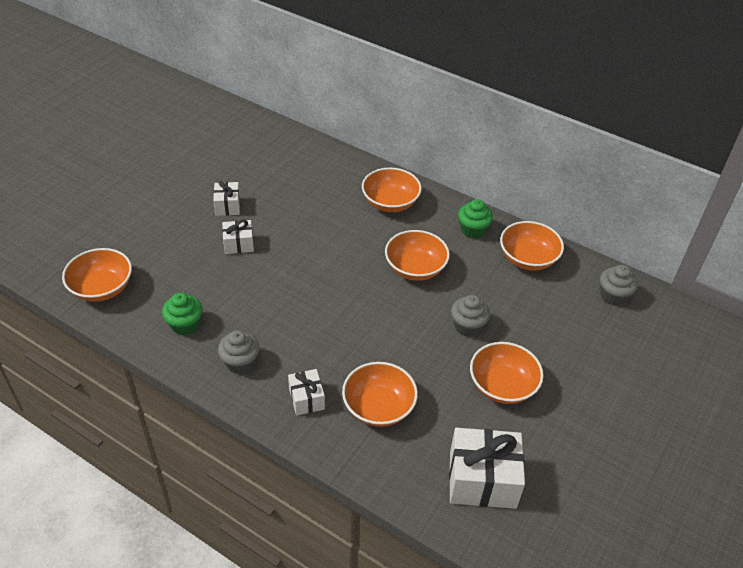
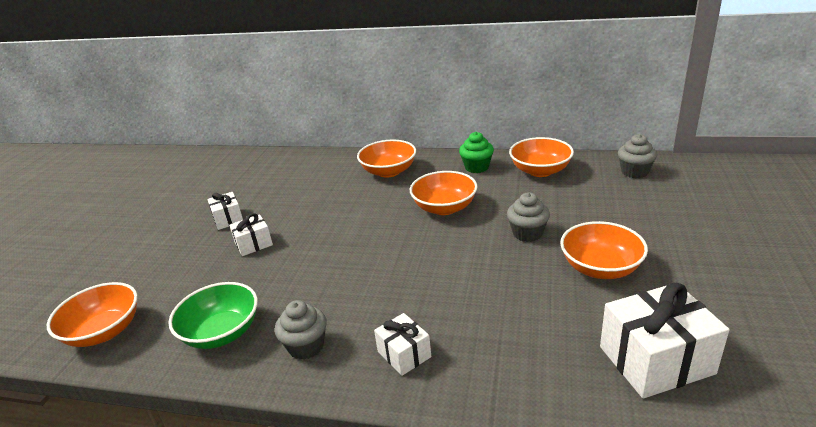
camera: 15 degrees left, 15 degrees down
(185, 325) = (222, 333): green cupcake -> green bowl
(378, 407) = (490, 332): orange bowl -> none

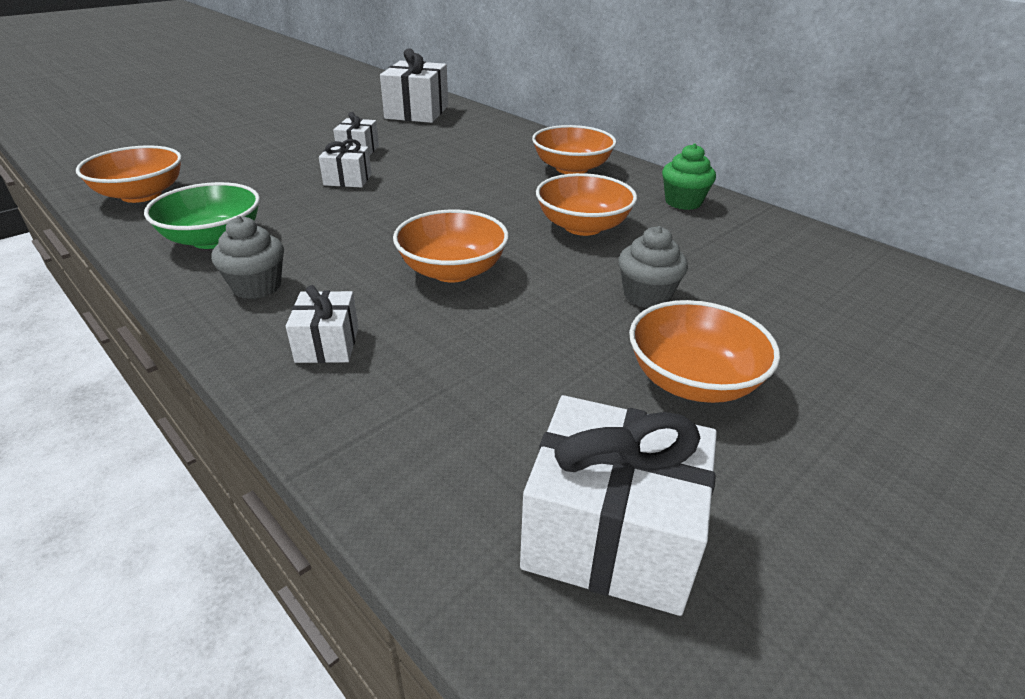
camera: 30 degrees right, 5 degrees up
(227, 171) = (417, 112): none -> white gift
(540, 171) = (765, 237): orange bowl -> orange bowl (452, 271)
(634, 172) = (917, 293): grey cupcake -> none

